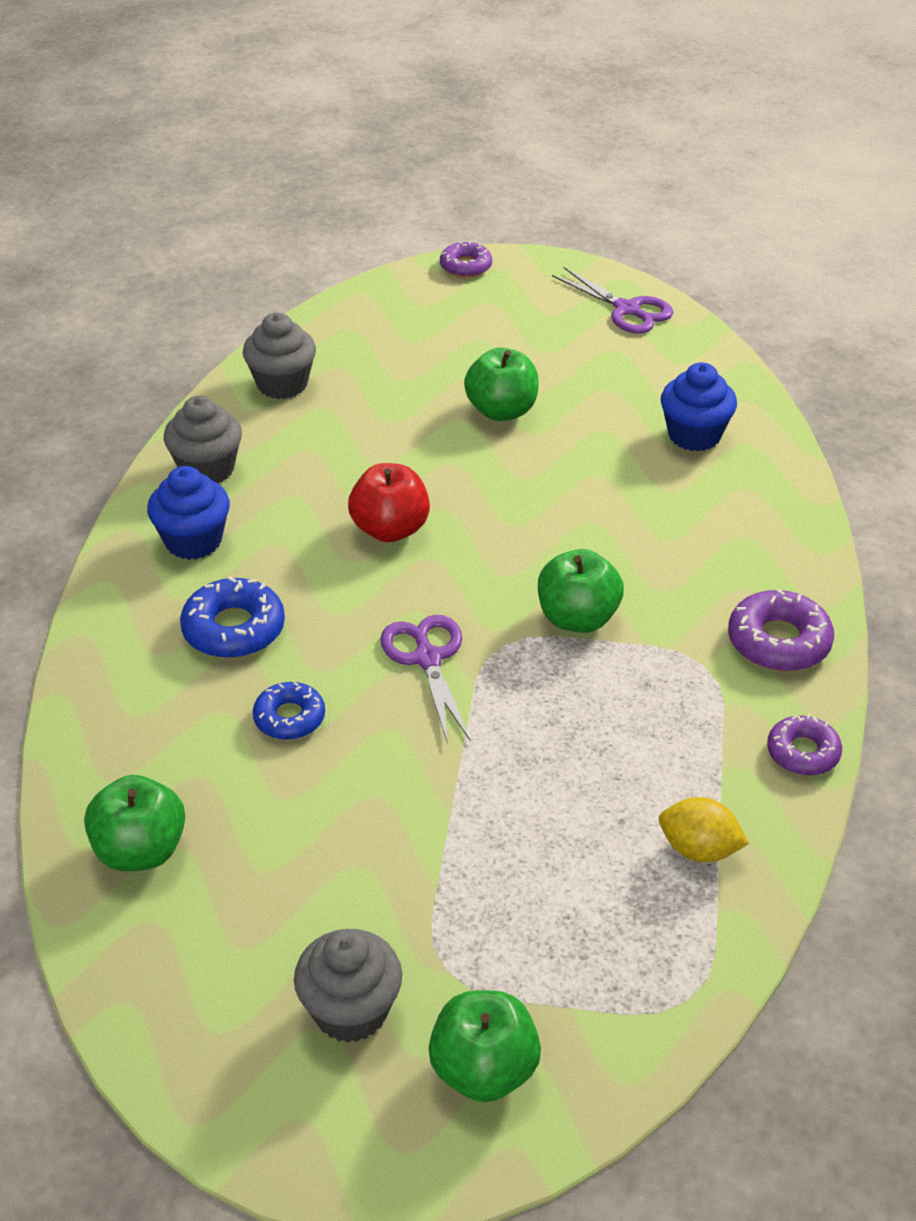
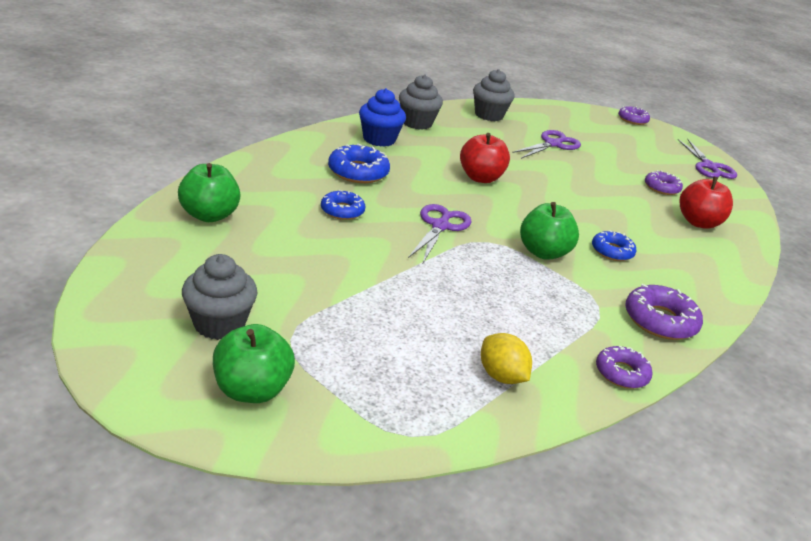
camera: 30 degrees right, 10 degrees down
(415, 393) = (553, 144): none -> purple scissors
(501, 411) = (593, 168): green apple -> none
(607, 394) = (661, 188): none -> purple donut
(646, 560) = (612, 251): none -> blue donut
(694, 435) = (698, 222): blue cupcake -> red apple

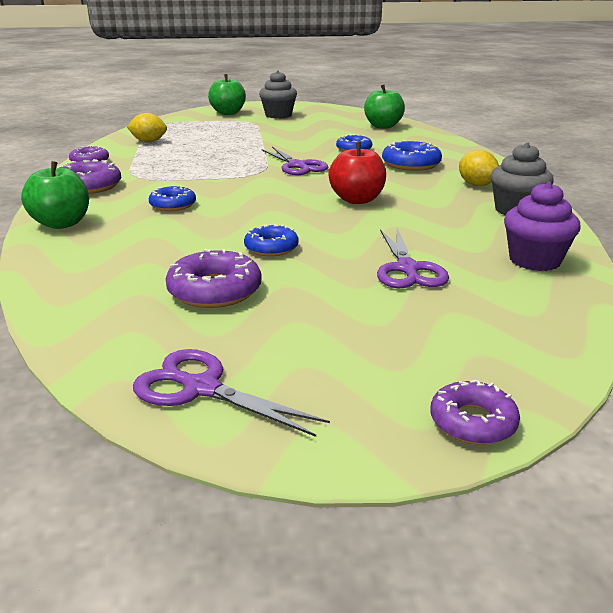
camera: 135 degrees right, 5 degrees down
(379, 139) = (476, 185): blue cupcake -> yellow lemon
(489, 115) = (534, 260): grey cupcake -> purple cupcake
(543, 252) = (216, 183): green apple -> green apple (61, 223)
(598, 187) = (271, 248): none -> blue donut
(661, 188) = (214, 290): purple donut -> purple donut, size x1.51
(698, 222) = (125, 270): red apple -> none

